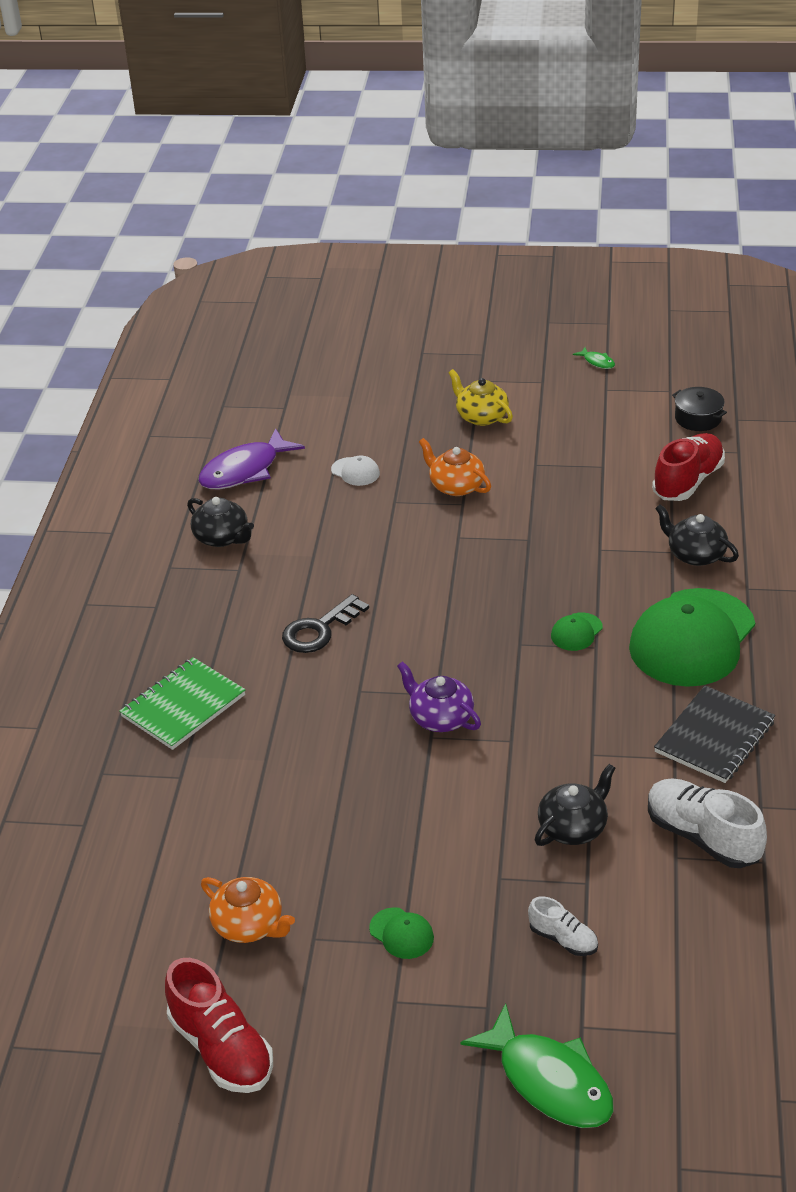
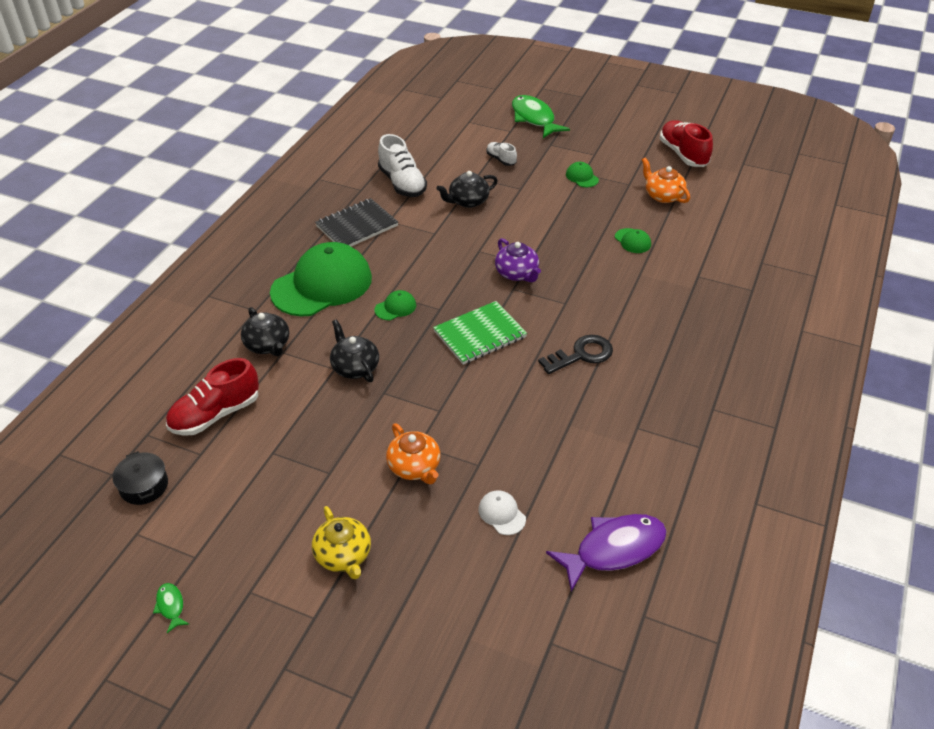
camera: 165 degrees left, 5 degrees up
(183, 706) = (693, 321): green notebook -> green notebook (480, 334)
(222, 537) = (648, 466): black teapot -> black teapot (355, 367)
(286, 815) = (632, 241): none -> green cap

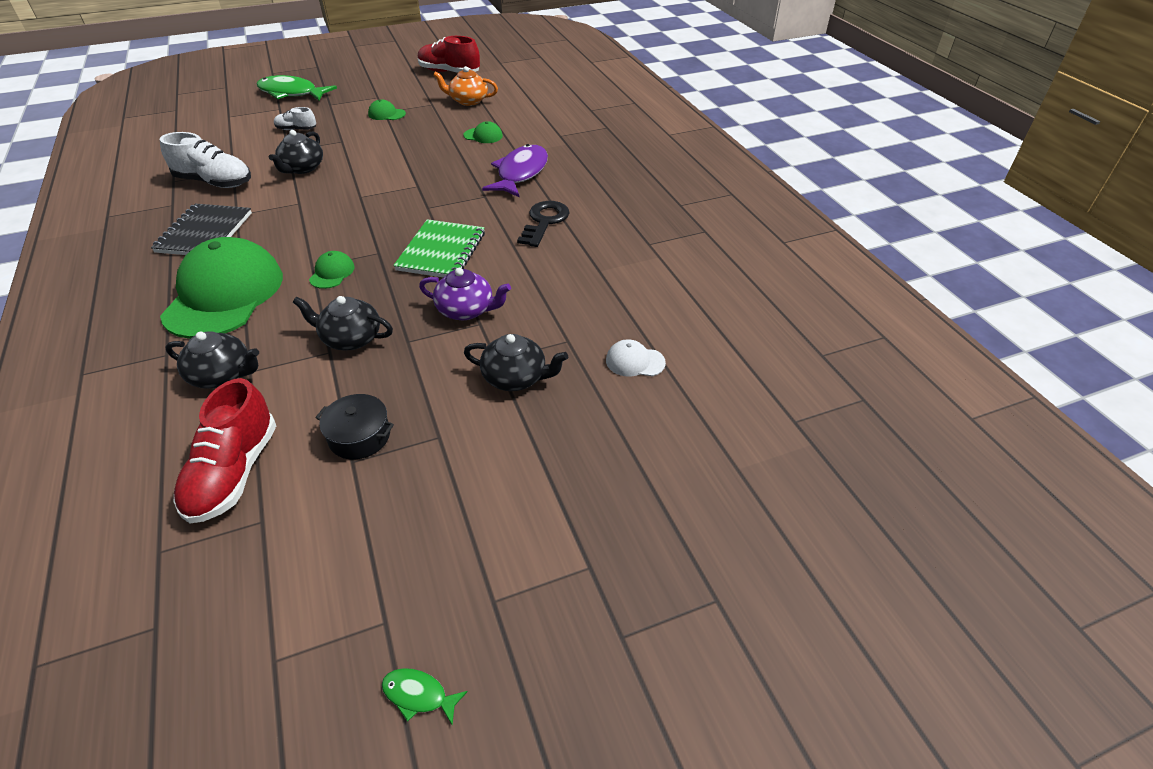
camera: 45 degrees left, 0 degrees up
(144, 486) = (221, 605): black pot -> black pot (359, 436)
(343, 556) = (546, 492): yellow teapot -> none
(414, 467) = (516, 378): orange teapot -> black teapot
(517, 273) = (417, 196): purple teapot -> purple teapot (466, 310)
(614, 549) = (744, 328): purple fish -> purple fish (520, 173)

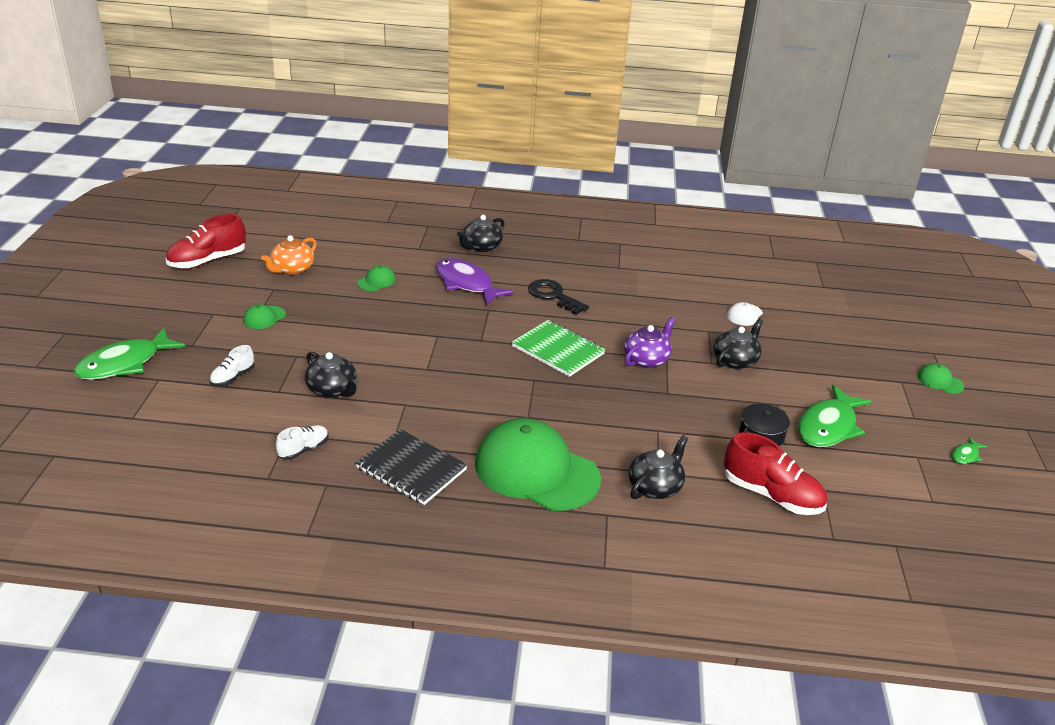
camera: 65 degrees left, 10 degrees down
(214, 182) = (303, 449): white shoe -> white shoe, size x0.55
(332, 273) = (547, 408): green cap -> green cap (940, 381)
(350, 338) = (647, 417): black teapot -> black teapot (481, 247)
(413, 499) = (828, 426): none -> green fish

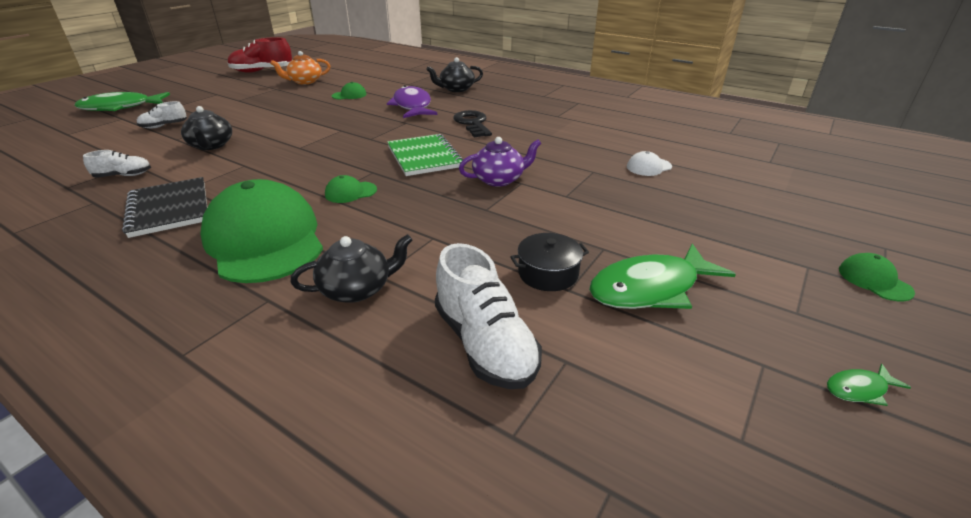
camera: 30 degrees right, 0 degrees up
(264, 318) = (243, 101): green cap -> green cap (350, 192)
(735, 360) = (595, 199): black teapot -> none
(771, 495) = (485, 344): red shoe -> white shoe

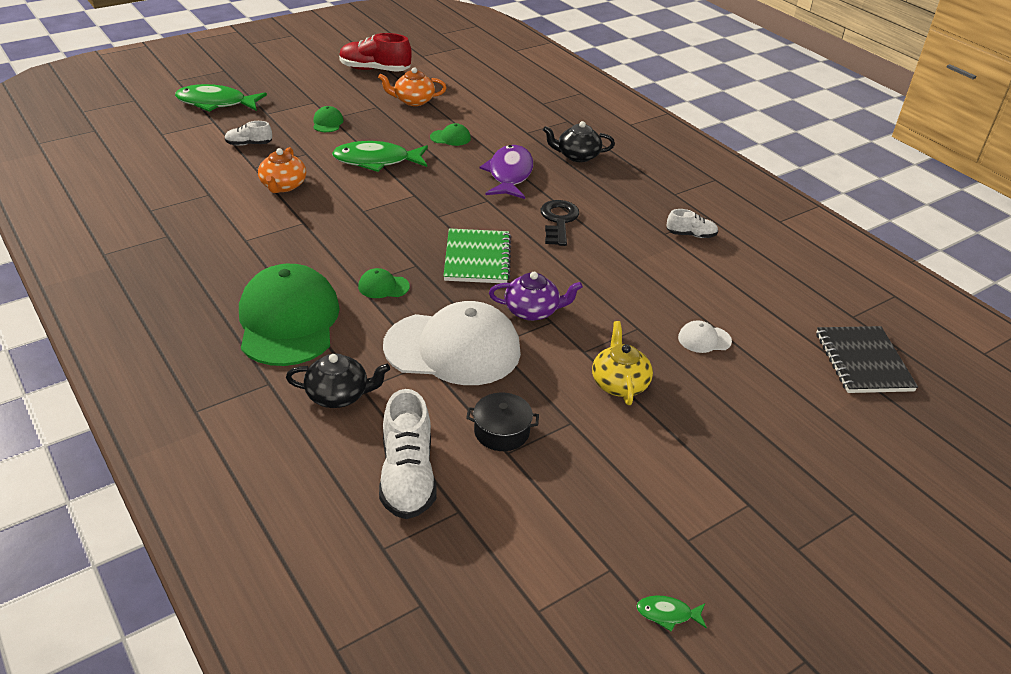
camera: 20 degrees right, 5 degrees up
(123, 176) = (198, 208): white shoe -> white shoe (691, 235)
(169, 209) = (225, 262): black notebook -> black notebook (863, 362)
(211, 145) = (283, 186): black teapot -> orange teapot
(449, 221) = (453, 348): none -> white cap
(615, 209) = (619, 383): none -> yellow teapot
(650, 288) = (578, 475): green fish -> green fish (376, 161)
(874, 280) = (798, 539): green cap -> green cap (327, 123)

